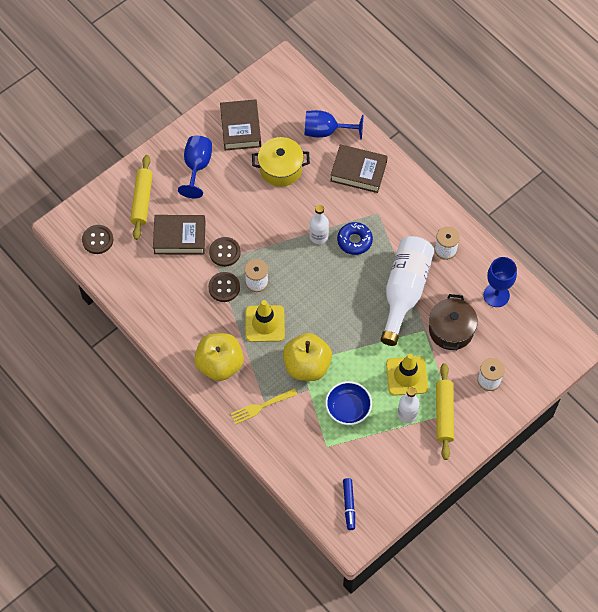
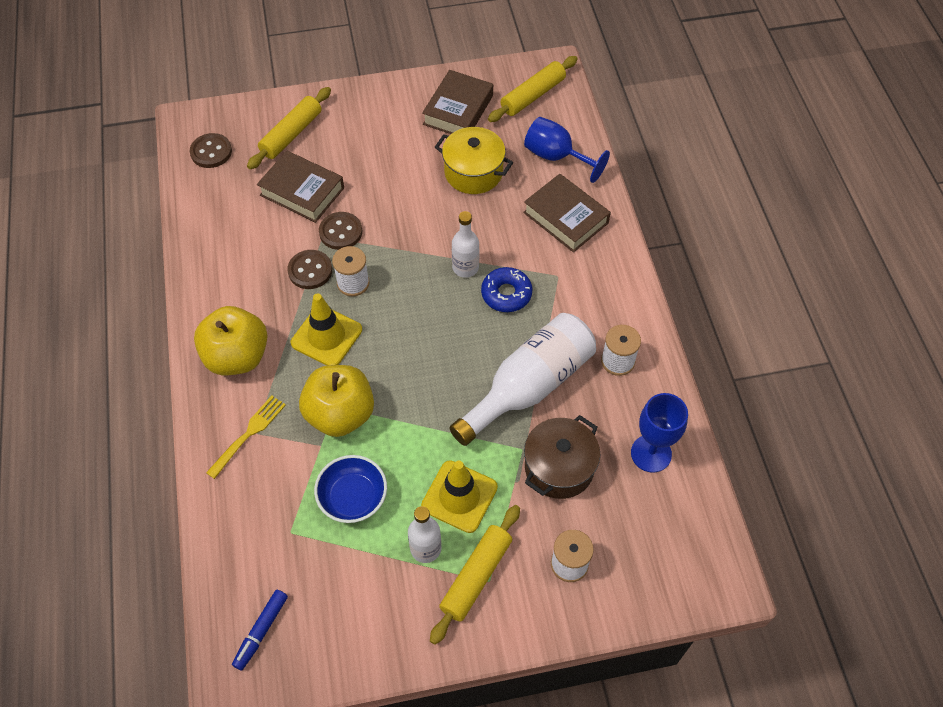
camera: 30 degrees right, 5 degrees down
(197, 167) = (378, 128): blue goblet -> none
(262, 406) = (248, 434): yellow fork -> yellow fork turned 120 degrees clockwise
(282, 93) = (533, 95): none -> yellow rolling pin

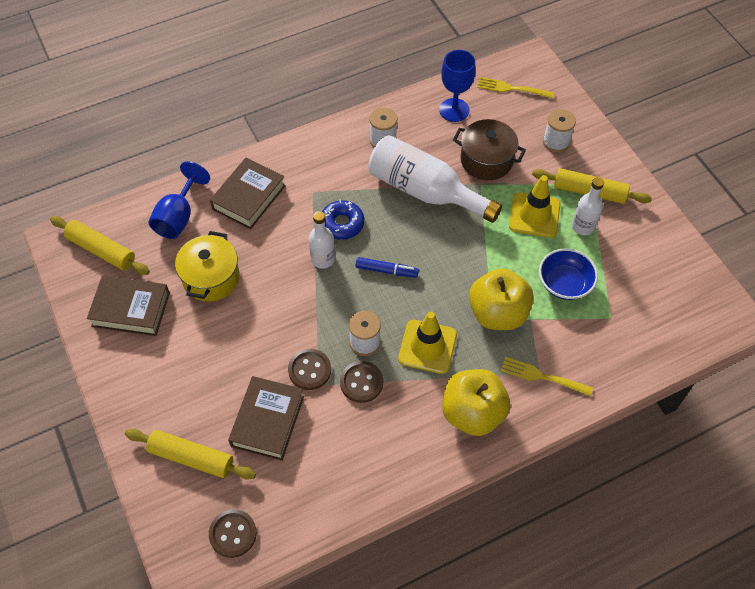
camera: 105 degrees left, 0 degrees up
(261, 631) = (691, 312): blue marker -> blue marker (386, 270)
(676, 538) = (512, 88): none -> yellow fork

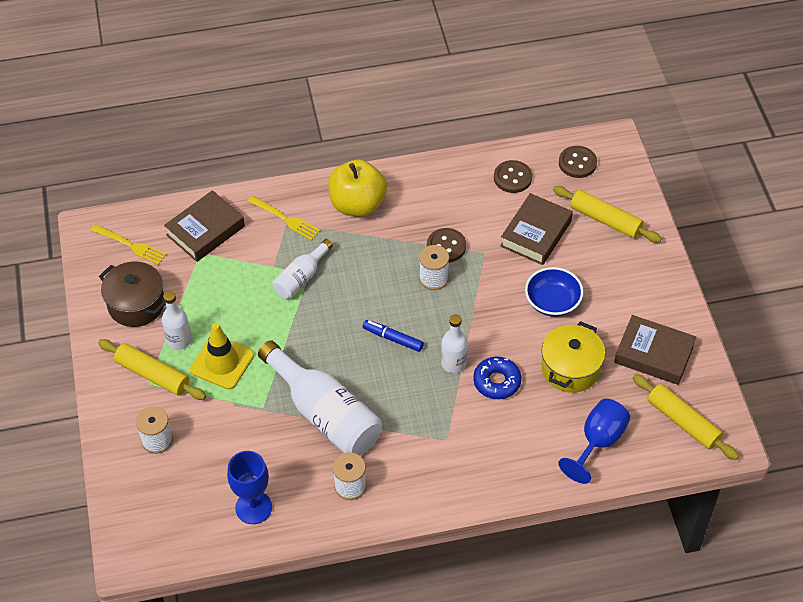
camera: 165 degrees left, 5 degrees down
(249, 197) = (518, 448): brown book -> brown book (205, 231)
(309, 370) = (490, 266): brown button -> brown button (512, 178)
(342, 224) = (424, 396): blue donut -> blue donut (497, 382)
(427, 347) = (377, 263): yellow traffic cone -> none
(486, 160) = (244, 435): brown pot -> brown pot (136, 304)
(498, 313) = (301, 277): yellow apple -> white bottle
(512, 88) = (172, 521): yellow fork -> yellow fork (130, 245)
(564, 283) = (226, 290): blue bowl -> blue bowl (552, 302)

